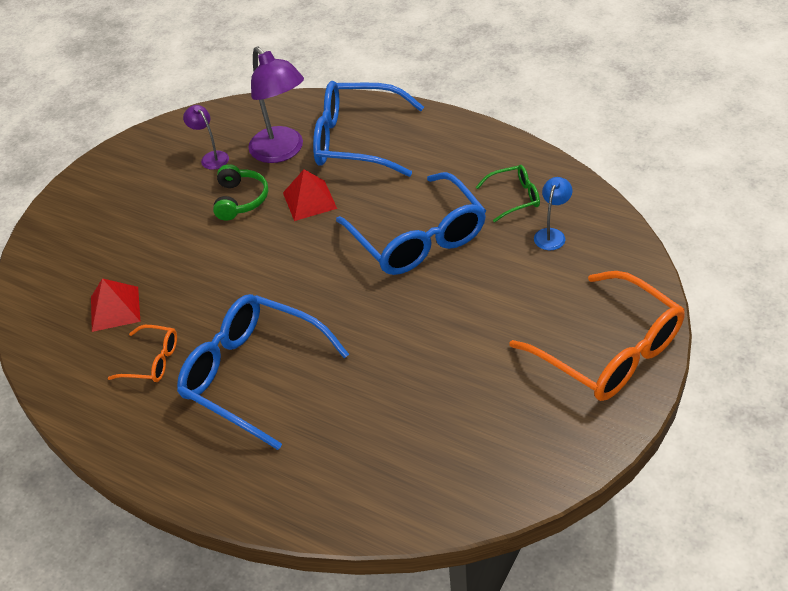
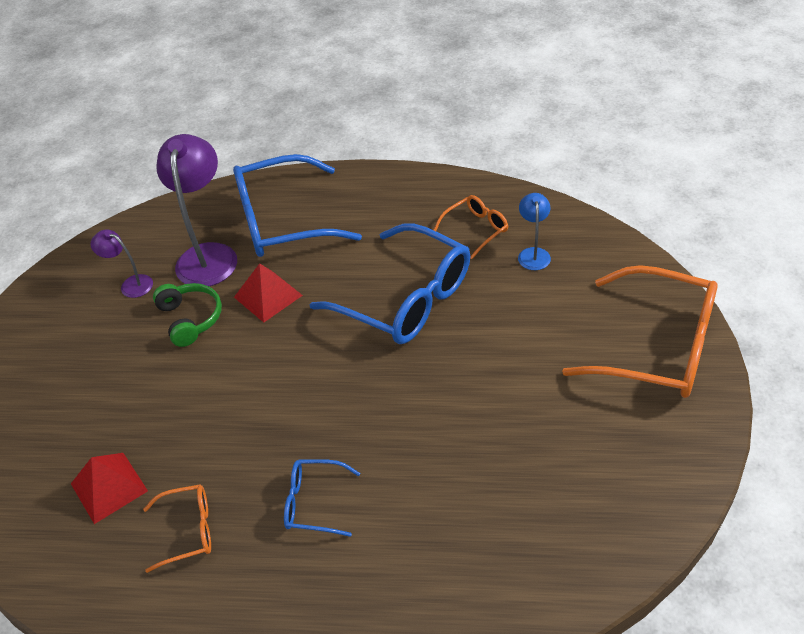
camera: 25 degrees left, 0 degrees up
(252, 374) = (313, 502): blue glasses -> blue glasses, size x0.48
(282, 151) = (208, 255): purple lamp -> purple lamp turned 120 degrees counterclockwise
(514, 197) = (476, 229): green glasses -> orange glasses

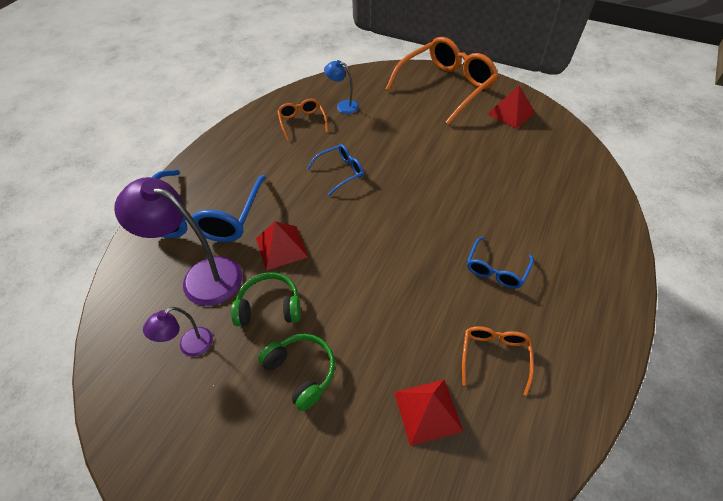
camera: 70 degrees left, 5 degrees up
(126, 373) = (301, 372): none -> green headphones
(406, 299) = (341, 172): blue glasses -> blue glasses, size x0.48
(647, 445) = (510, 113): none -> red pyramid

